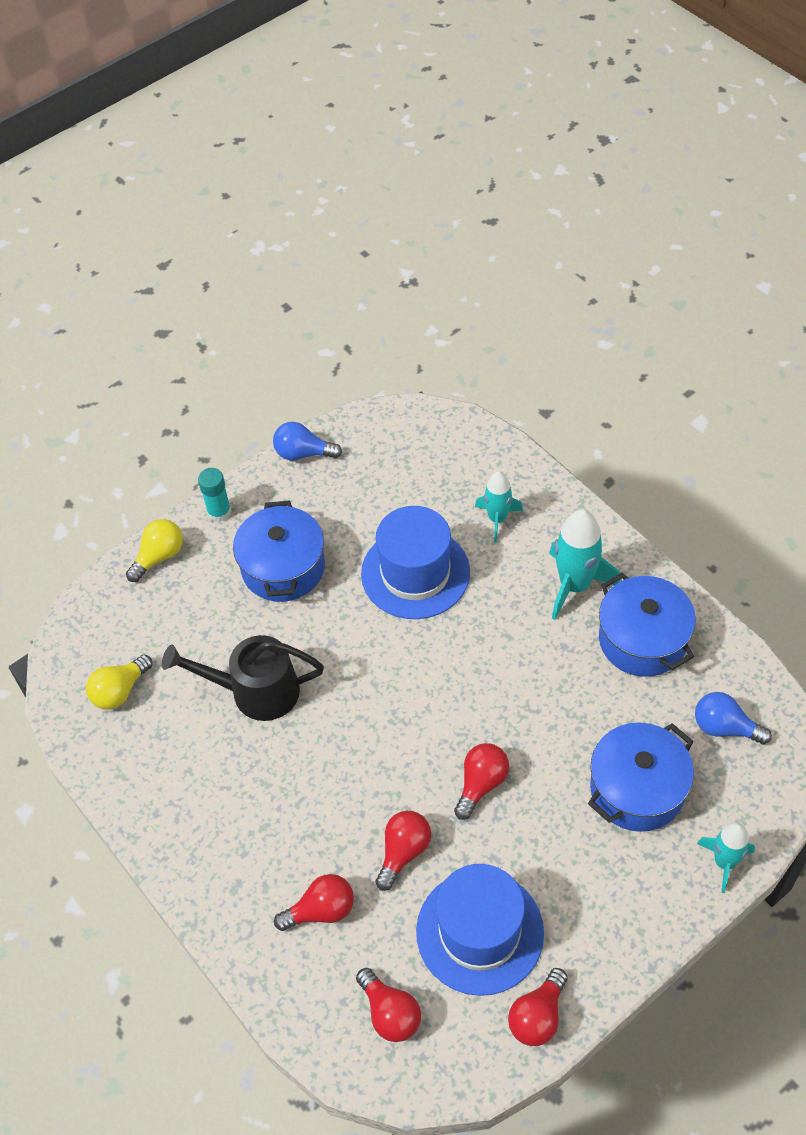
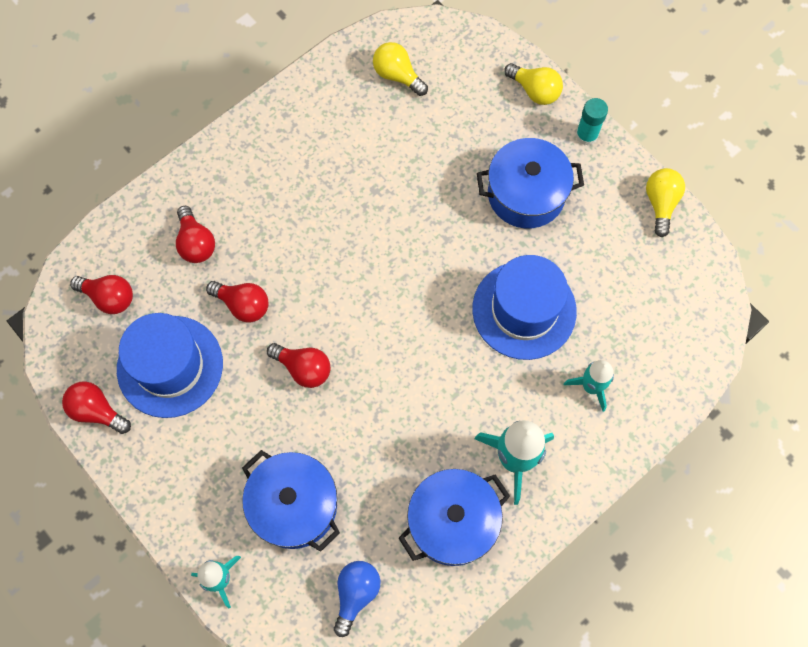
camera: 85 degrees right, 15 degrees up
(255, 691) = (396, 180): black watering can -> none
(303, 453) = (660, 203): blue light bulb -> yellow light bulb
(390, 1013) = (109, 298): red light bulb -> red light bulb turned 120 degrees counterclockwise

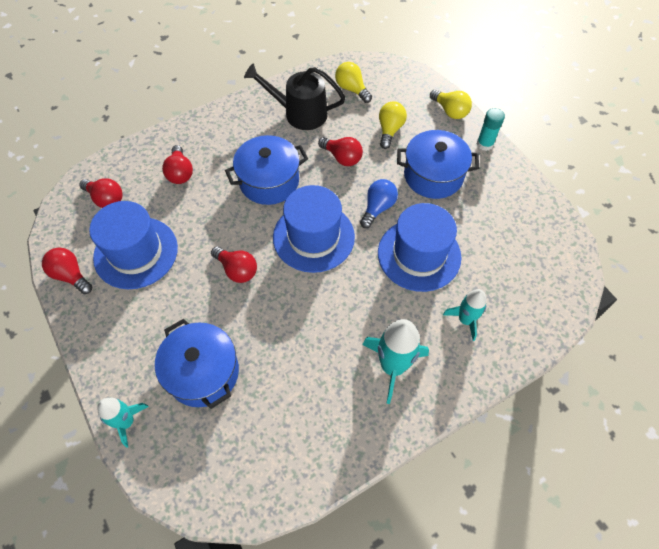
camera: 10 degrees right, 10 degrees down
(243, 305) = (203, 219): red light bulb -> red light bulb (342, 158)
(334, 126) = (299, 113): none -> black watering can
(356, 594) = (236, 455): blue light bulb -> blue light bulb (378, 208)
(389, 307) = (313, 237): none -> blue hat
(452, 522) = (331, 409): blue pot -> blue pot (269, 181)
(660, 203) = (537, 196): yellow light bulb -> yellow light bulb (390, 130)

